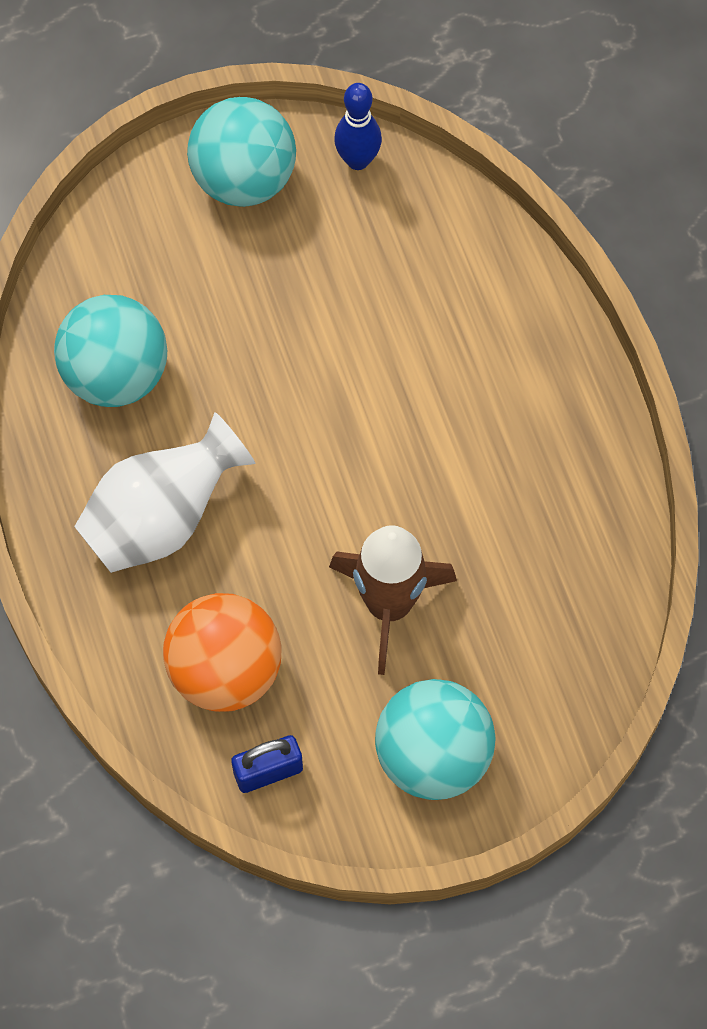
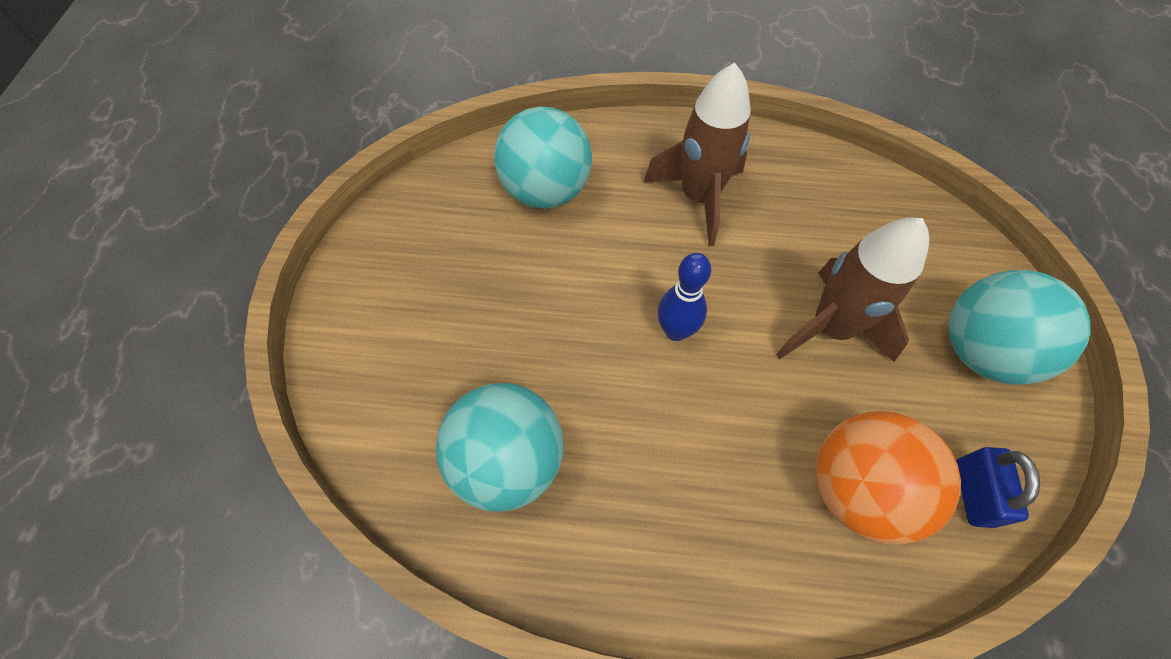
camera: 65 degrees left, 5 degrees down
(162, 518) = (677, 481): white vase -> none
(243, 179) = (384, 277): turquoise ball -> turquoise ball (546, 191)
(357, 160) = (424, 195): blue bowling pin -> blue bowling pin (676, 331)
(495, 426) = (698, 198): none -> brown rocket

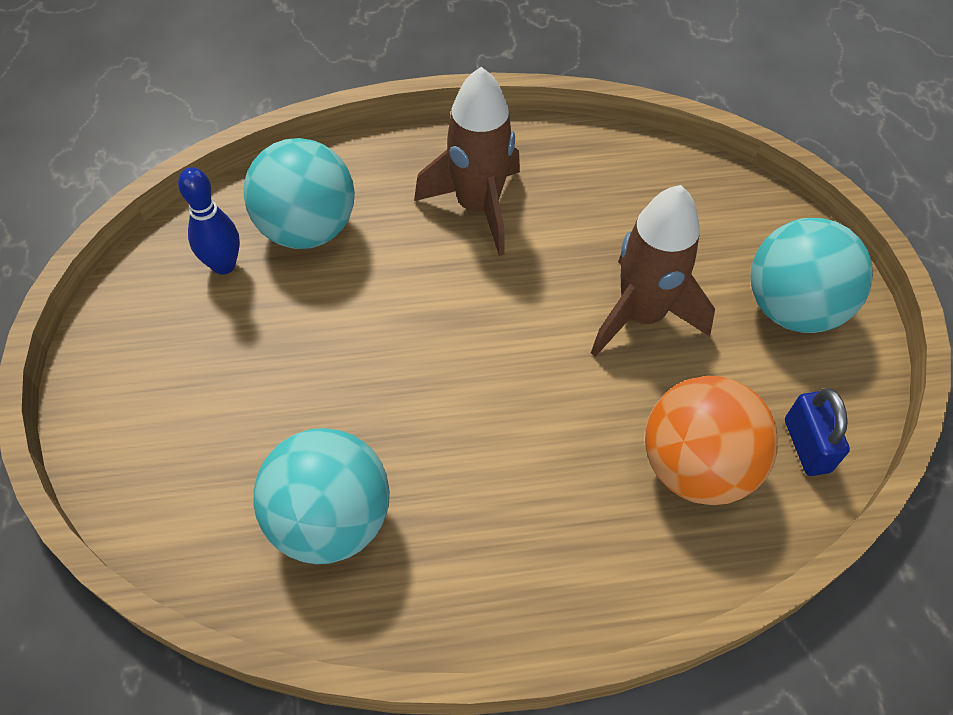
camera: 15 degrees left, 5 degrees down
(676, 331) = (482, 350): blue bowling pin -> blue bowling pin (224, 265)

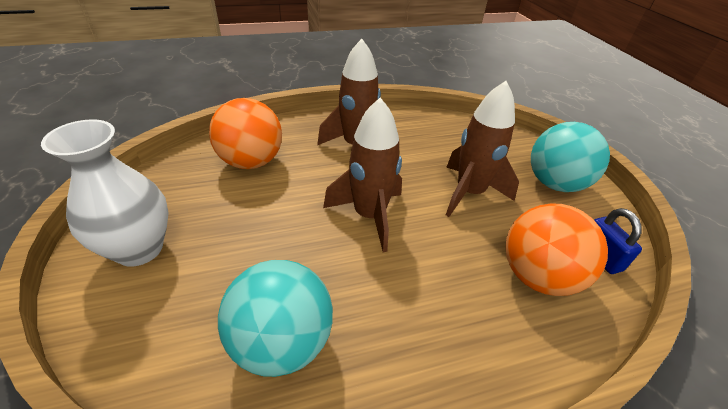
camera: 10 degrees left, 15 degrees down
(153, 370) = (139, 249): none -> white vase
(224, 265) = (195, 183): blue bowling pin -> none
(307, 229) = (251, 162): turquoise ball -> orange ball
(474, 345) = (369, 216): none -> brown rocket

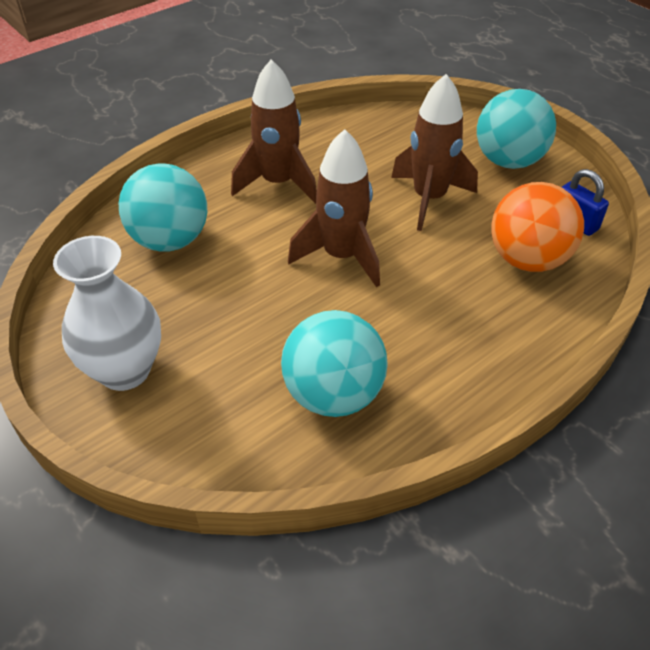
camera: 20 degrees left, 5 degrees up
(251, 162) = (170, 240): orange ball -> turquoise ball

